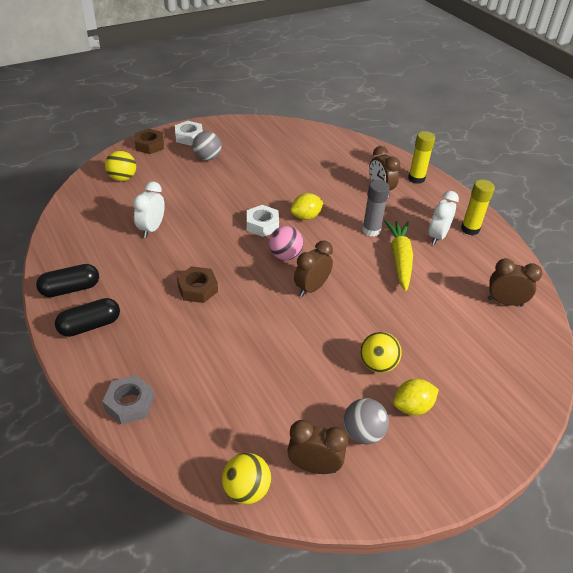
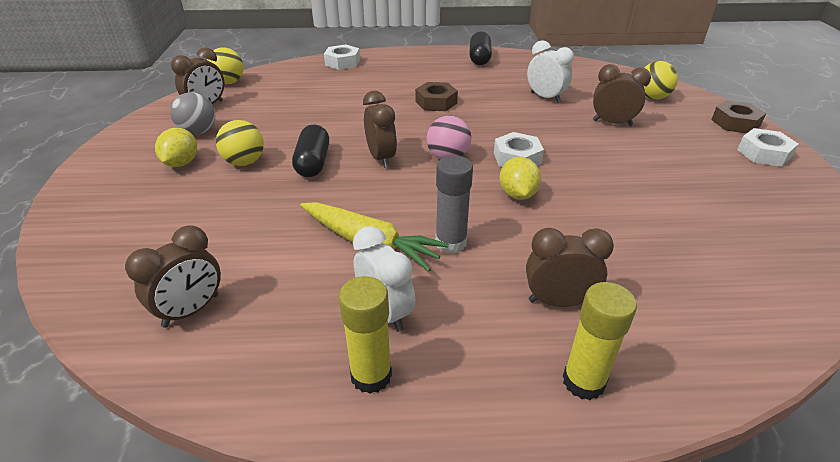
camera: 120 degrees right, 5 degrees down
(90, 326) = (431, 60): black capsule -> black capsule (313, 163)
(129, 404) = (342, 62): grey nut -> white nut
(180, 192) = (612, 123): none -> brown clock
(207, 158) = (698, 155): grey ball -> none

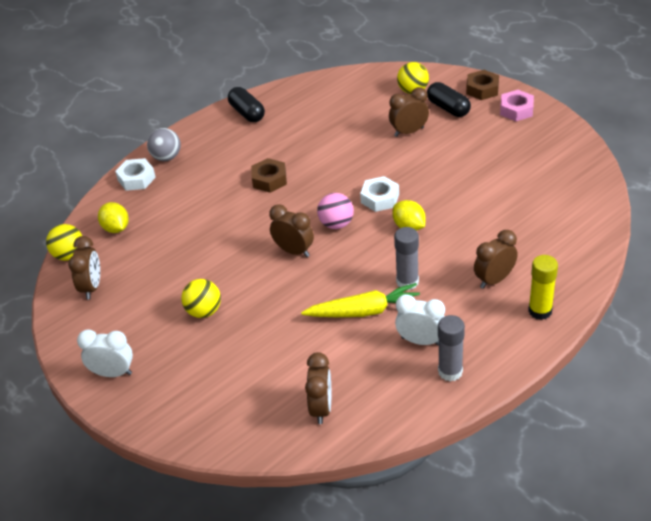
camera: 35 degrees left, 5 degrees up
(181, 163) = (159, 340): yellow lemon -> yellow lemon (116, 228)
(198, 132) = (126, 311): grey ball -> grey ball (166, 157)
(313, 163) = (253, 282): black capsule -> black capsule (448, 108)
(371, 375) = (450, 371): yellow glue stick -> grey glue stick
(545, 97) = (342, 131): white clock -> white clock (113, 373)
(764, 153) = (516, 110): white nut -> pink nut

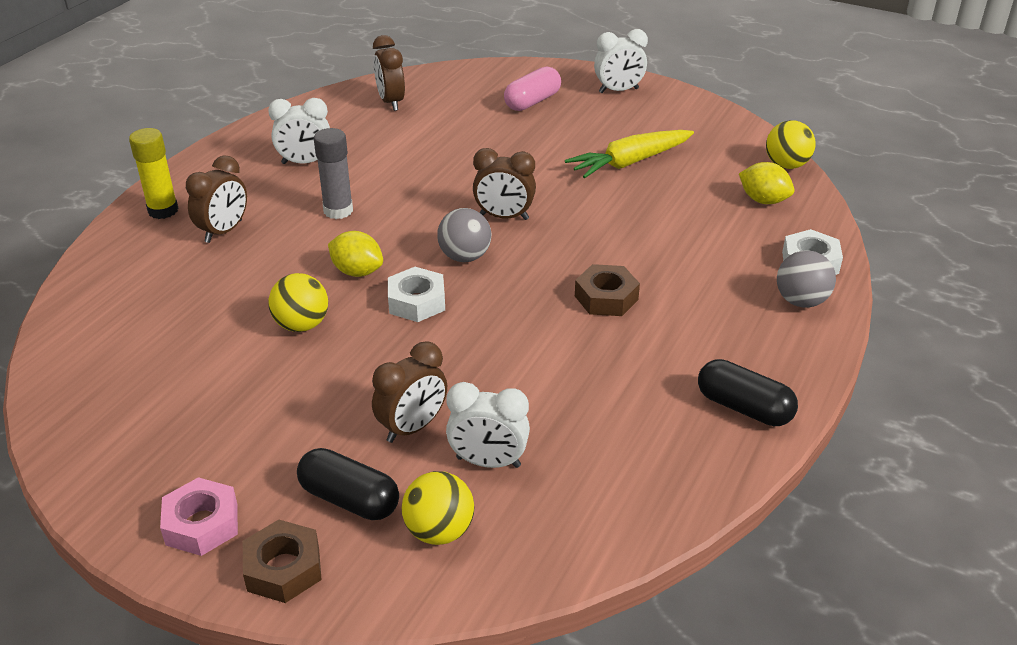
camera: 155 degrees right, 5 degrees down
(92, 287) = (720, 143): brown clock -> none
(196, 376) = (532, 101): none -> pink capsule
(204, 311) = (569, 146): yellow ball -> yellow ball (302, 325)
(336, 224) = (465, 257): pink ball -> grey ball
(365, 311) = (380, 176): yellow carrot -> yellow carrot (630, 162)
(379, 112) = (488, 462): none -> white clock
(450, 371) = (265, 145): grey glue stick -> none

